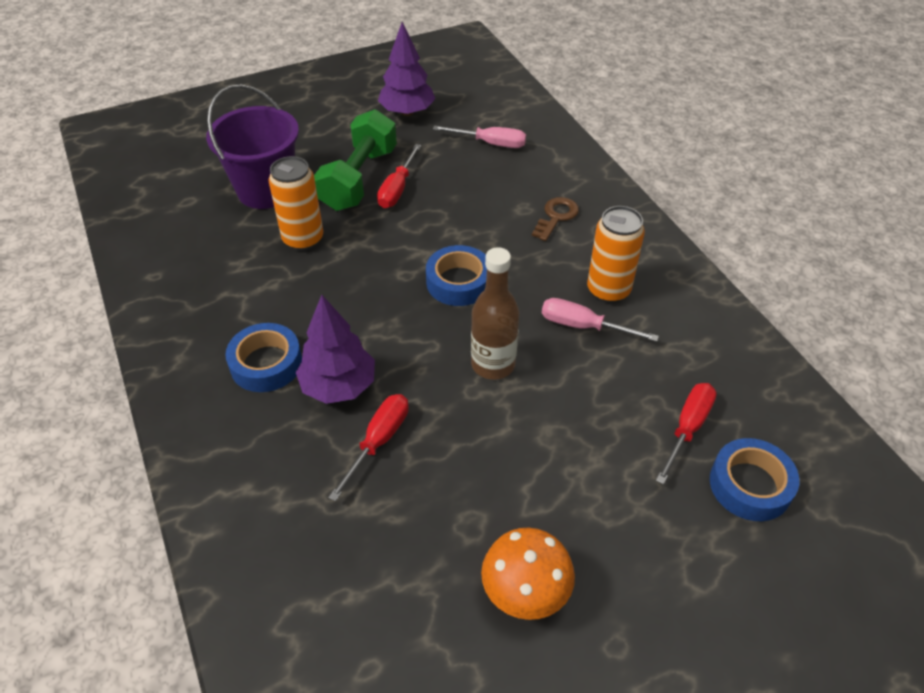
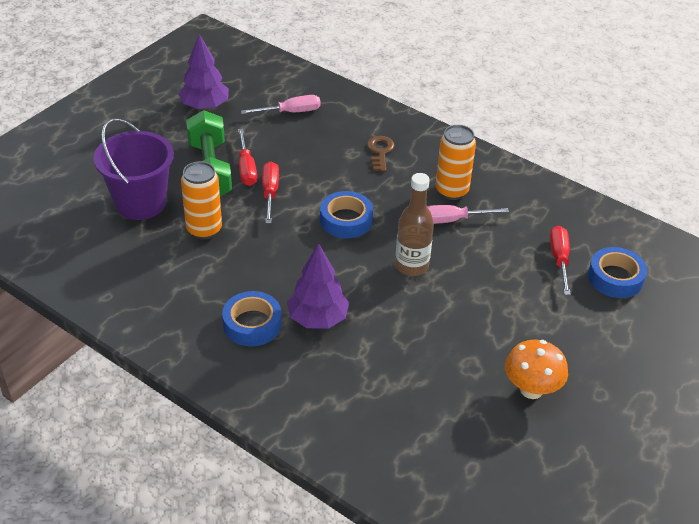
camera: 30 degrees left, 5 degrees down
(378, 441) = (374, 342): red screwdriver -> red screwdriver (270, 193)

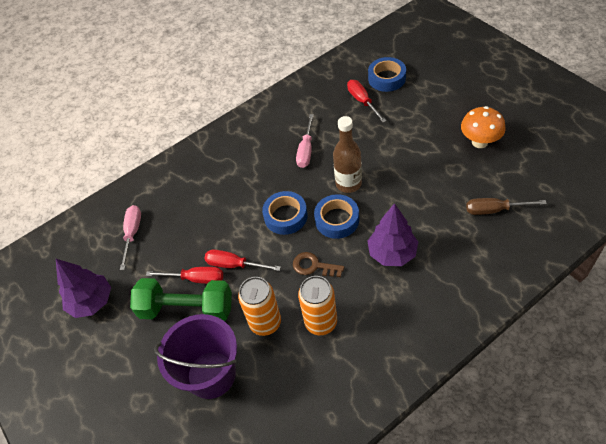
camera: 65 degrees left, 10 degrees up
(252, 324) = (389, 300): blue tape -> blue tape (337, 220)
(380, 151) = (211, 180): brown key -> brown key (313, 266)
(413, 413) = (494, 210): none -> brown screwdriver
(451, 191) = (274, 144): orange can -> orange can (321, 322)
(559, 259) = (362, 101): red screwdriver -> red screwdriver turned 45 degrees clockwise

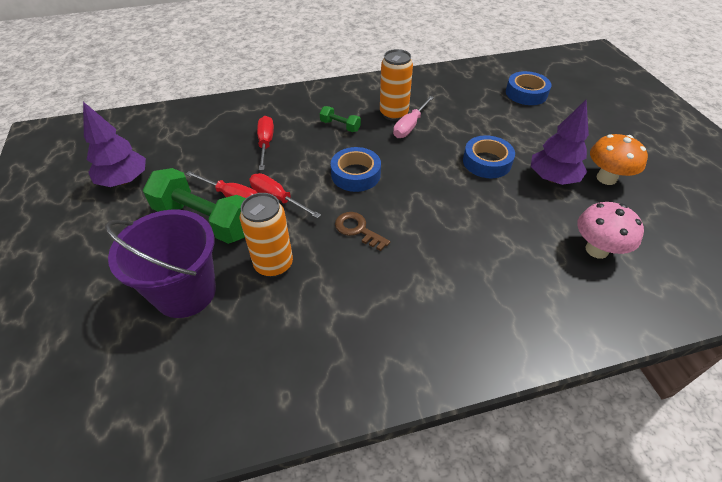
camera: 15 degrees right, 5 degrees down
(132, 233) = (202, 138): pink screwdriver -> none
(247, 173) = (340, 126): none -> green dumbbell
(321, 322) = (333, 288): orange can -> orange can (393, 114)
(337, 220) = (407, 196): blue tape -> blue tape (487, 162)
(348, 184) = (438, 168): brown bottle -> none
(362, 101) = (490, 104): red screwdriver -> red screwdriver (266, 143)
(392, 253) = (451, 249): purple tree -> purple tree (552, 178)
(494, 210) = (596, 250): brown screwdriver -> pink mushroom

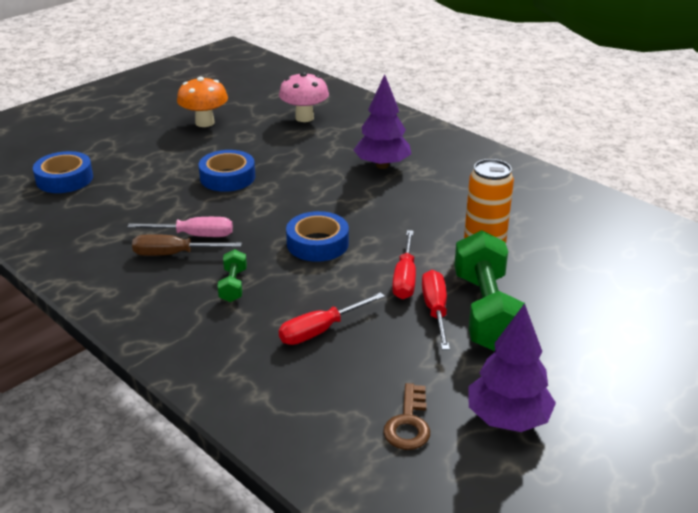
camera: 120 degrees left, 15 degrees down
(185, 292) = (569, 278): purple bucket -> none
(357, 229) = (394, 217): brown key -> brown key (408, 423)
(393, 114) = (174, 254): orange can -> brown screwdriver
(552, 178) = (226, 144): purple tree -> purple tree (382, 165)

